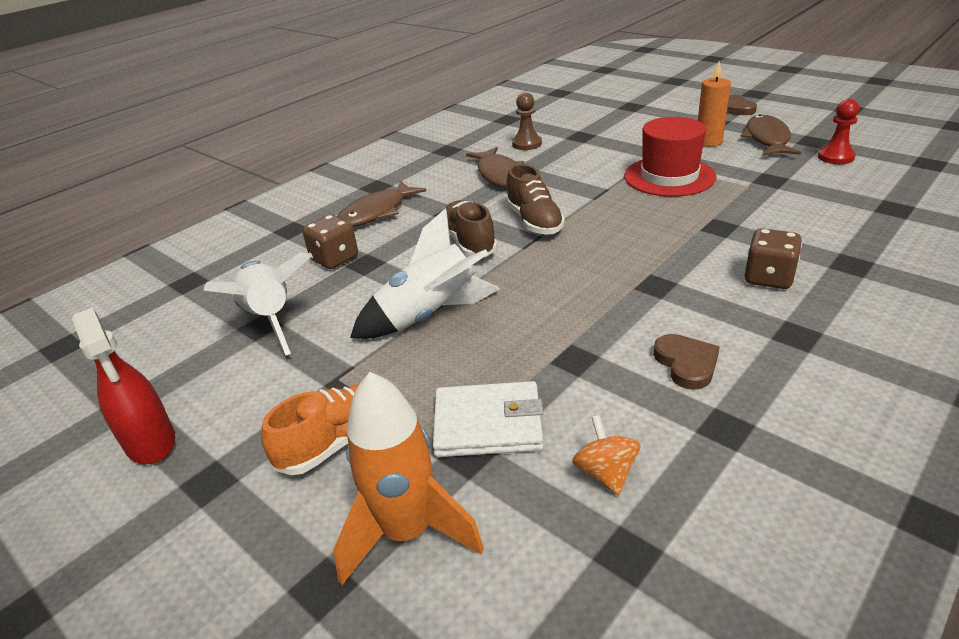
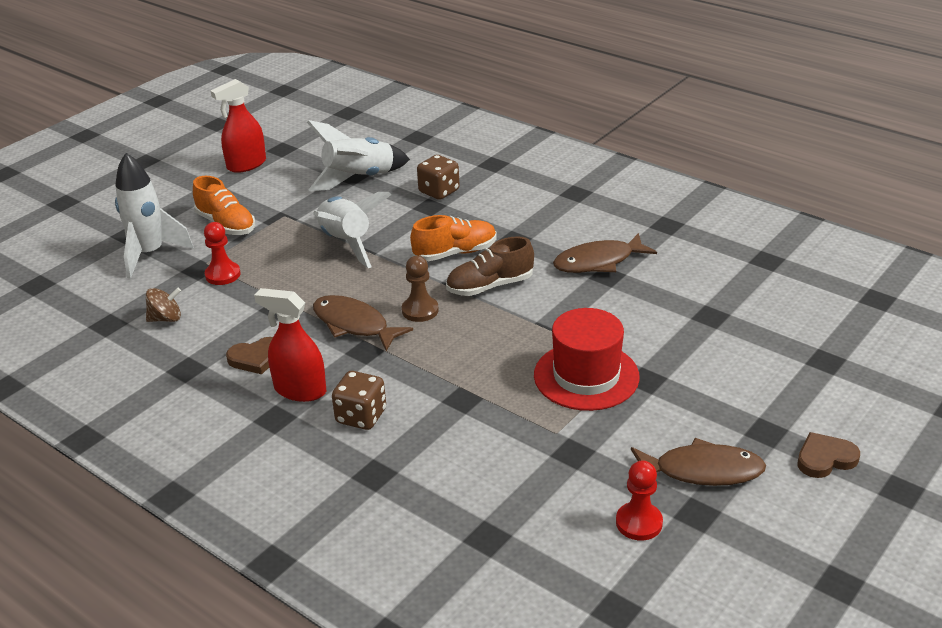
camera: 85 degrees right, 0 degrees up
(376, 212) = (519, 200): brown fish -> brown fish (354, 324)
(407, 532) = (150, 254): orange rocket -> white rocket
(469, 242) = (455, 253): brown shoe -> orange shoe
(488, 423) = (223, 275): white wallet -> red pawn
(527, 144) = (684, 277): brown pawn -> brown pawn (420, 310)
(605, 473) = (166, 318): orange spinning top -> brown spinning top
(708, 141) = (693, 417): orange candle -> none
(739, 322) = (300, 390): none -> red spray bottle

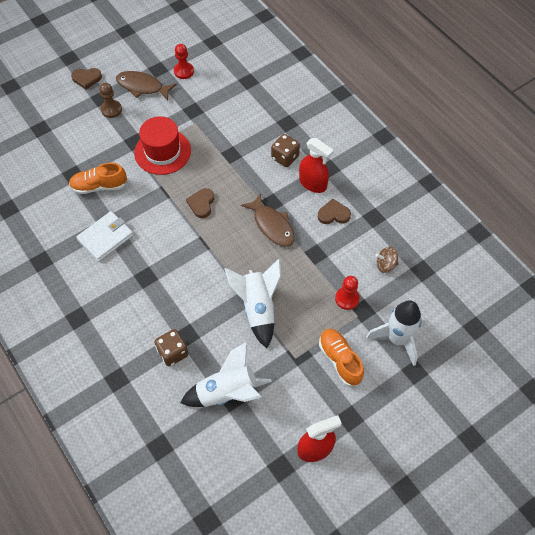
camera: 165 degrees left, 25 degrees up
(420, 310) = (230, 226): brown pawn -> brown pawn (111, 109)
(455, 253) = (189, 274): orange shoe -> orange shoe (99, 186)
(478, 325) = (201, 204): none -> brown heart
(490, 286) = (181, 235): brown shoe -> none
(598, 262) = (105, 237): brown fish -> white wallet

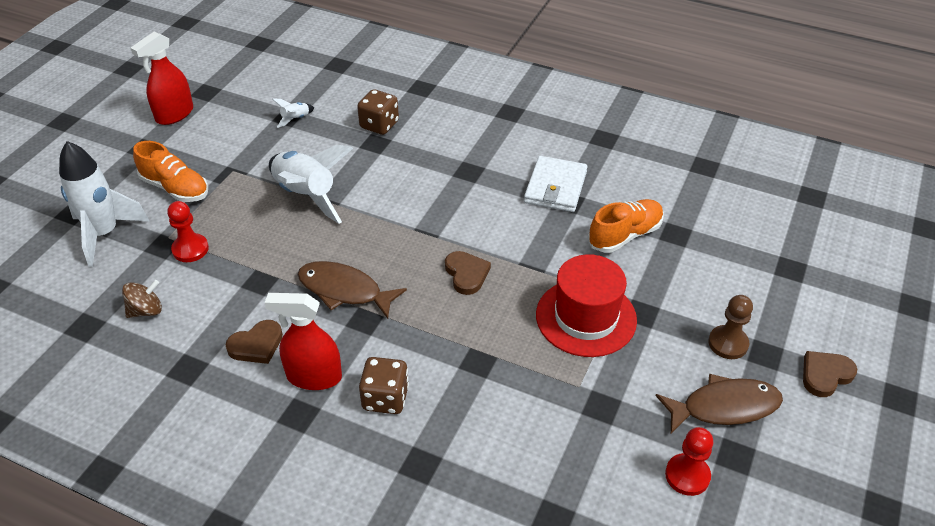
camera: 150 degrees right, 15 degrees down
(227, 392) = (295, 119): white rocket -> white rocket, size x0.42

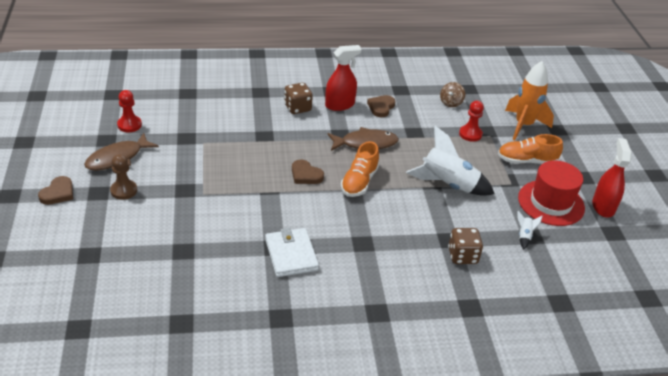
camera: 145 degrees right, 5 degrees down
(104, 234) = (523, 125): white rocket -> orange rocket
(586, 317) = (218, 176): red hat -> red hat (551, 203)
(625, 235) = (219, 236): orange shoe -> orange shoe (359, 182)

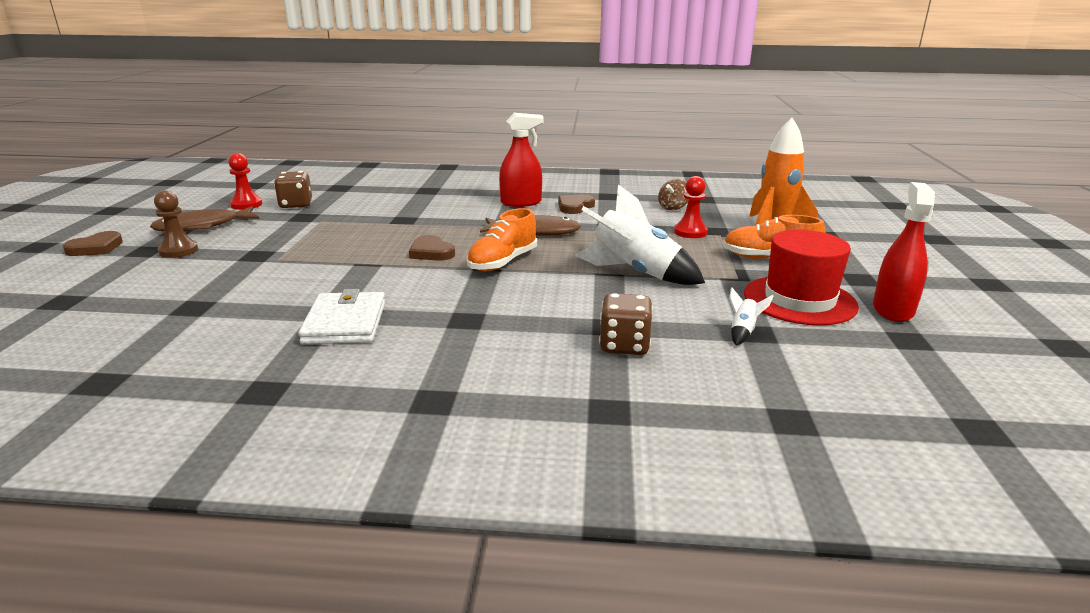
camera: 15 degrees right, 15 degrees down
(297, 108) = (464, 202): brown dice -> brown dice (296, 204)

